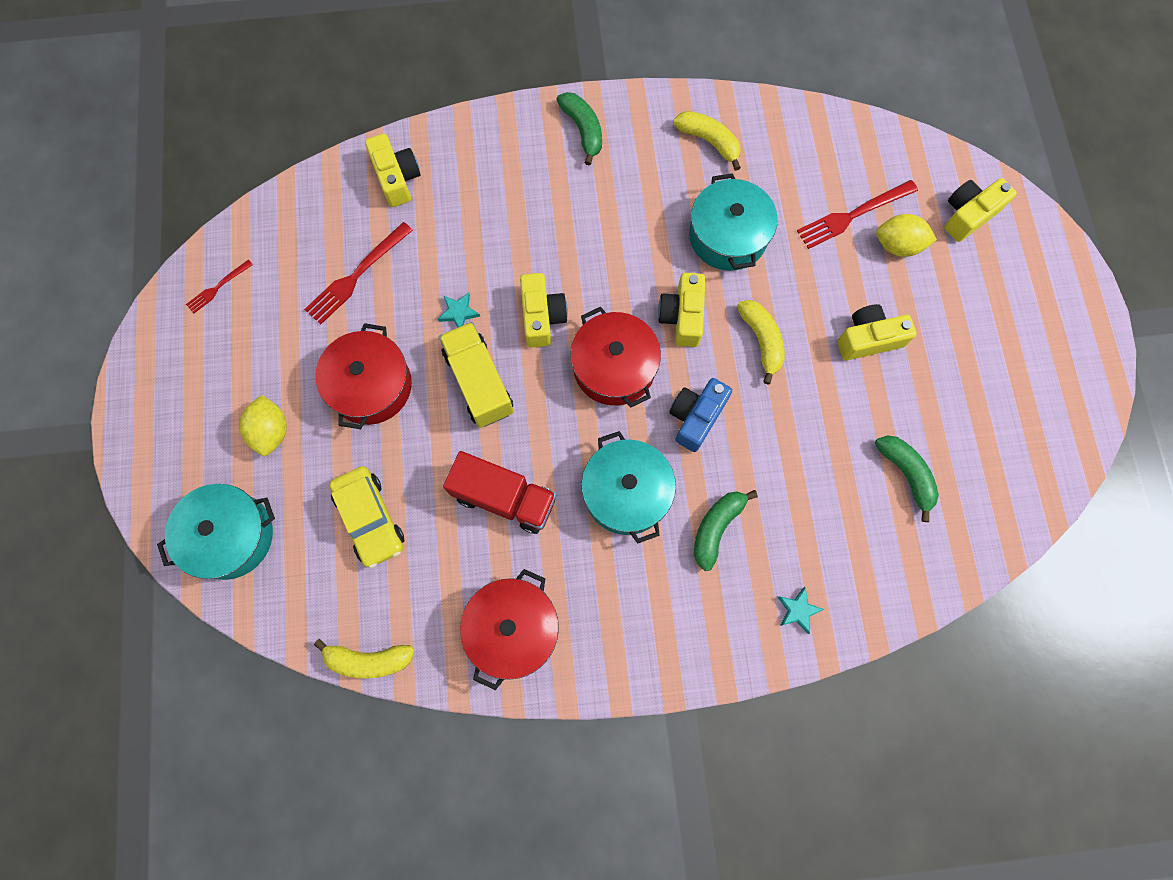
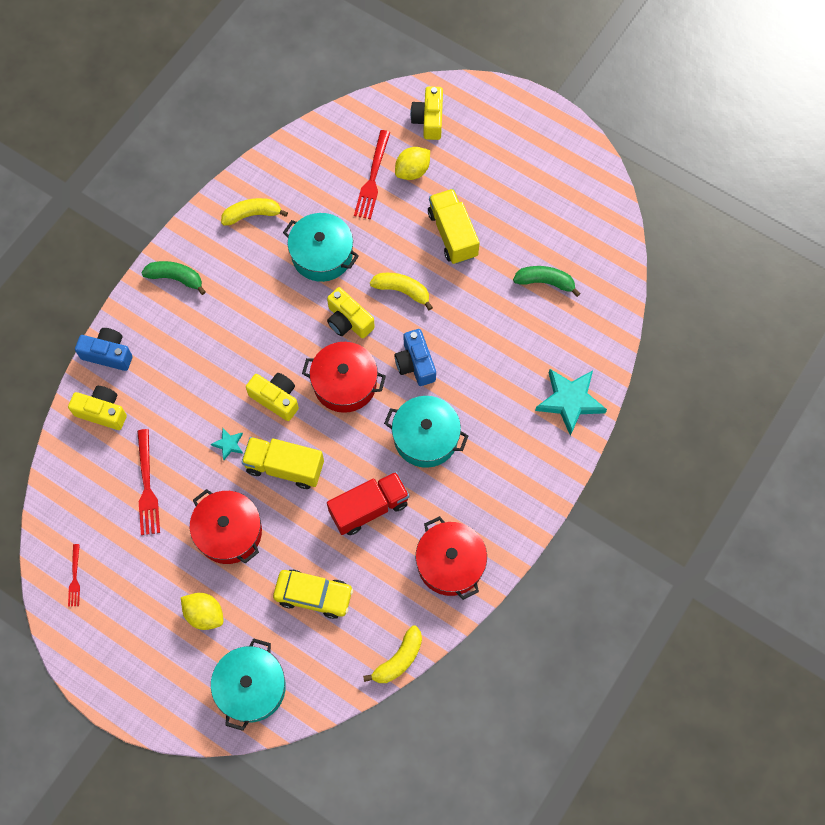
camera: 50 degrees left, 5 degrees down
(457, 136) = (108, 354): none -> blue camera
(716, 527) = (488, 405): green banana -> none
(798, 610) = (570, 401): turquoise star -> turquoise star, size x2.13
(868, 339) = (452, 234): yellow camera -> yellow truck

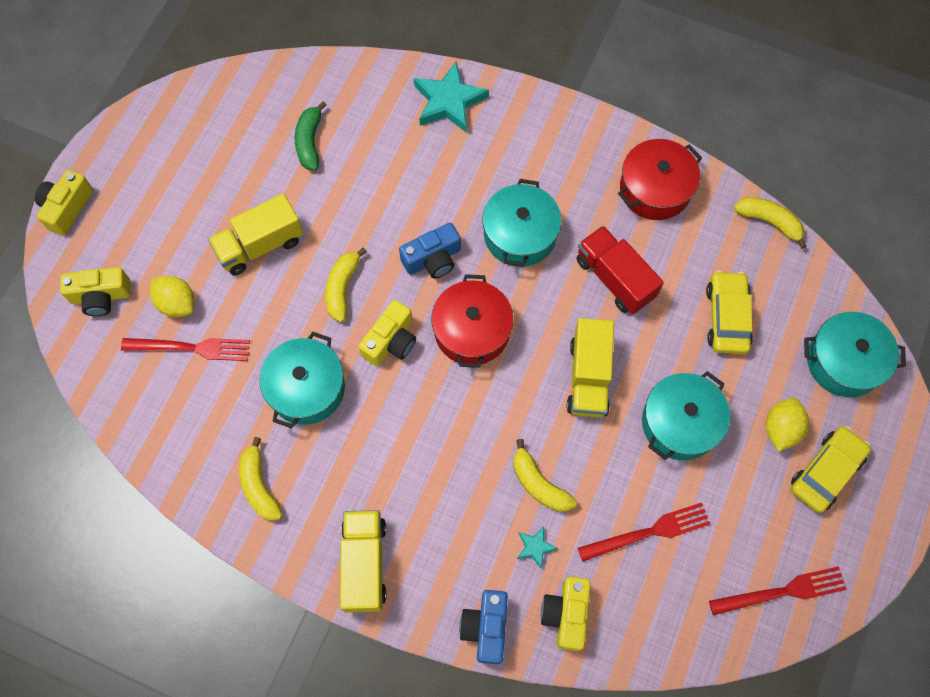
camera: 100 degrees left, 0 degrees up
(74, 578) = (782, 592): red fork -> red fork, size x1.78
(159, 641) = (826, 472): none -> yellow car
(176, 278) = (364, 564): green banana -> yellow truck
(205, 411) = (539, 483): none -> yellow banana
(228, 444) = (575, 447): turquoise star -> turquoise star (535, 547)
(229, 532) = (680, 423): red pot -> turquoise pot
(276, 398) = (506, 404): yellow camera -> yellow camera (67, 208)

